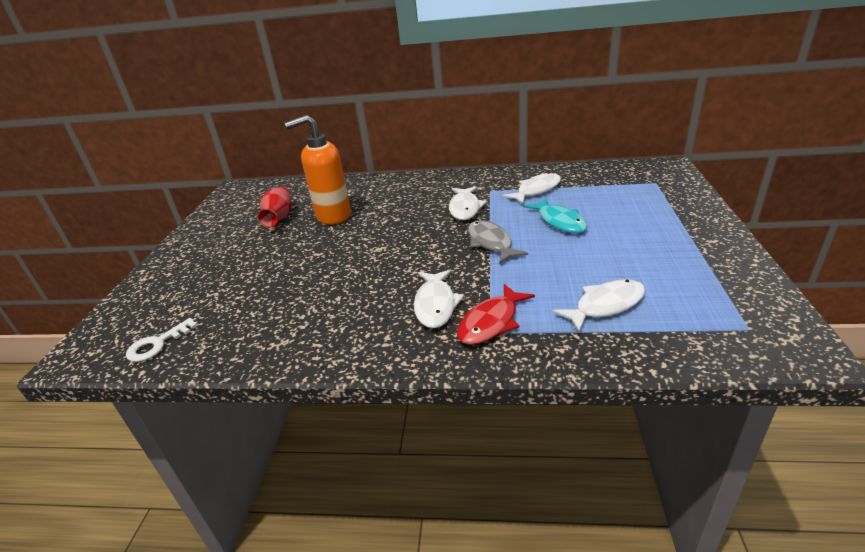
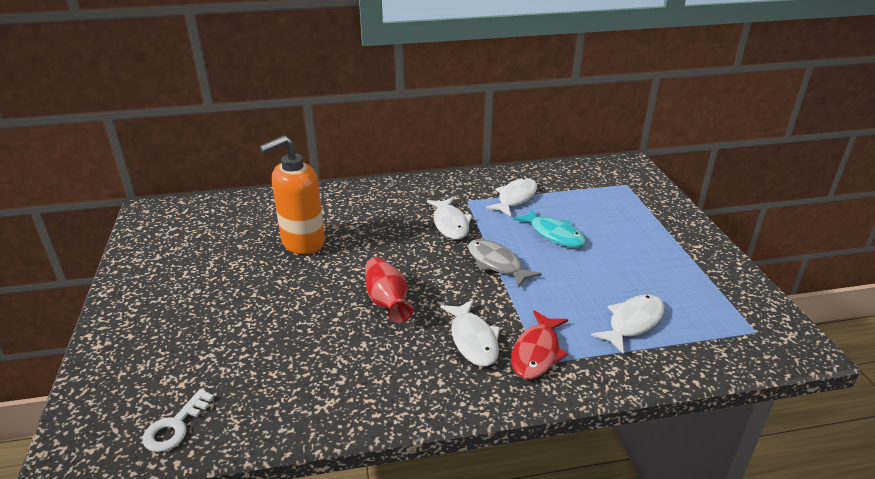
camera: 20 degrees left, 0 degrees up
(279, 217) = (235, 248): red vase -> red vase (387, 301)

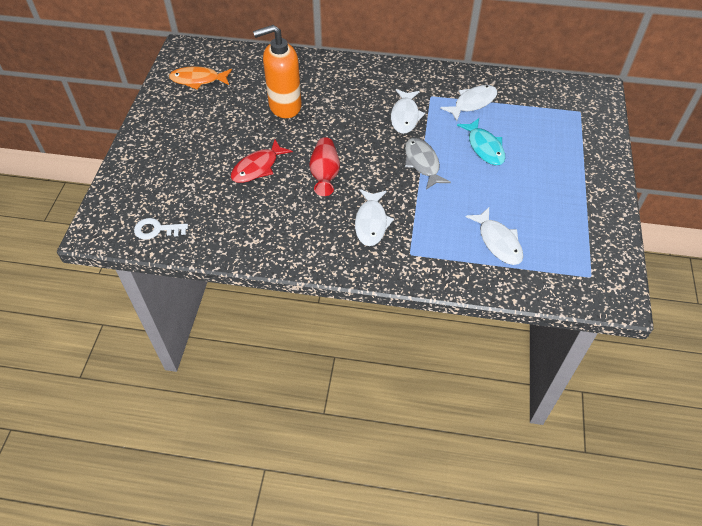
camera: 20 degrees right, 20 degrees up
(175, 426) = (157, 230): white key -> white key turned 45 degrees clockwise
(179, 238) = (198, 80): none -> orange fish
(537, 352) = (411, 245): red fish -> red fish (258, 167)
(632, 322) = (498, 242): white fish -> white fish turned 90 degrees clockwise

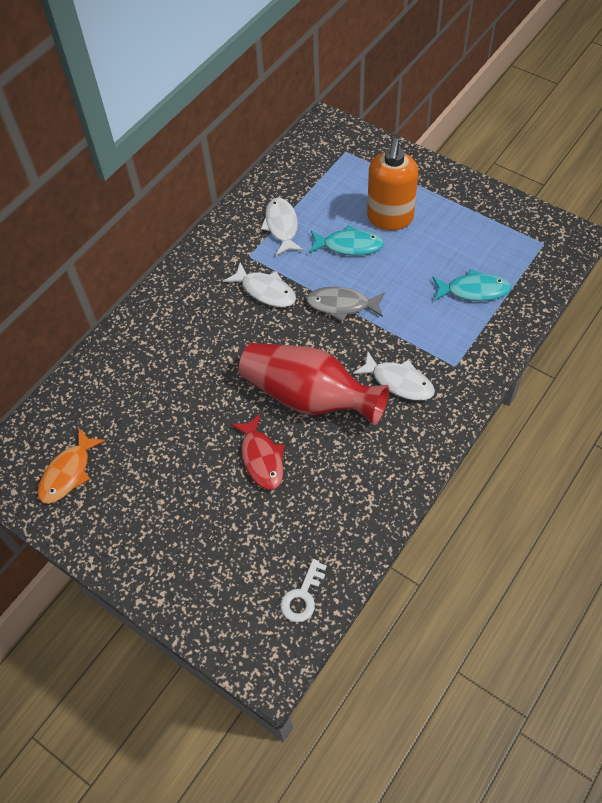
camera: 60 degrees left, 5 degrees up
(284, 106) = (177, 396): orange soap dispenser -> orange soap dispenser (390, 218)
(325, 174) = (309, 397): red vase -> red vase, size x1.79
(498, 242) = (474, 290): white fish -> turquoise fish

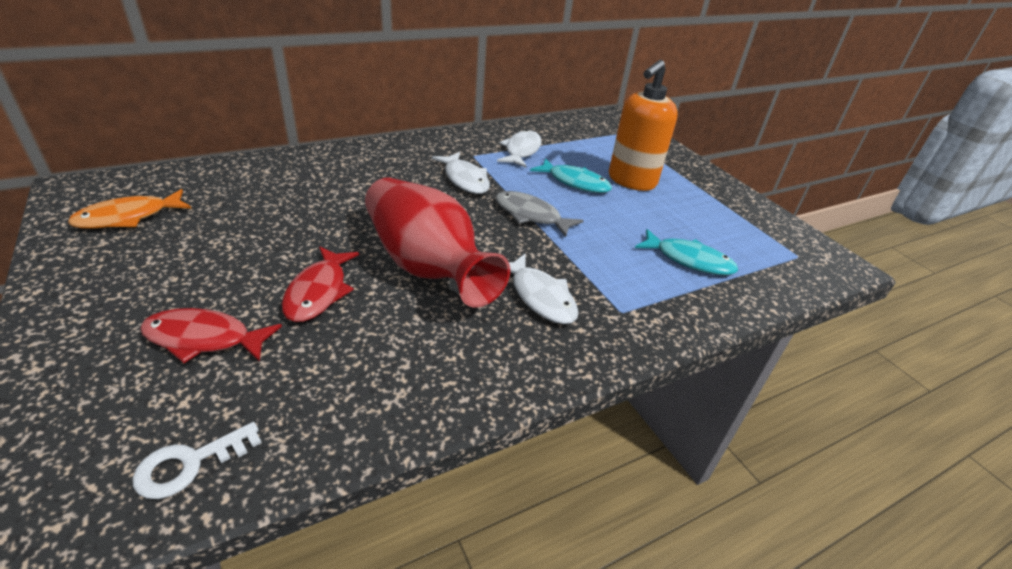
camera: 20 degrees right, 20 degrees down
(230, 529) = (204, 339): none -> red fish

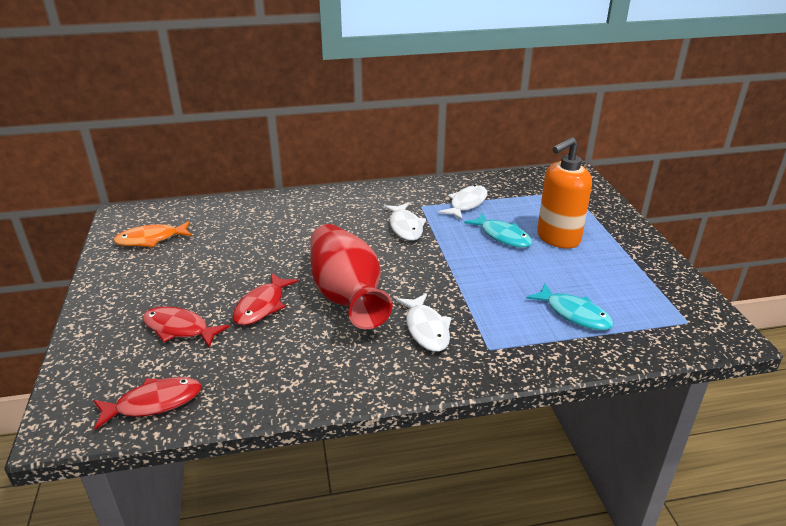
camera: 20 degrees right, 5 degrees down
(190, 464) = (154, 403): white key -> red fish
(531, 215) = (448, 262): grey fish -> none

